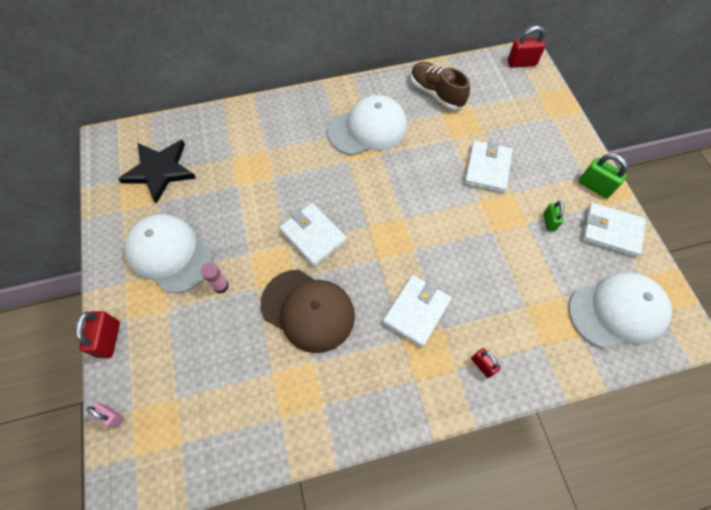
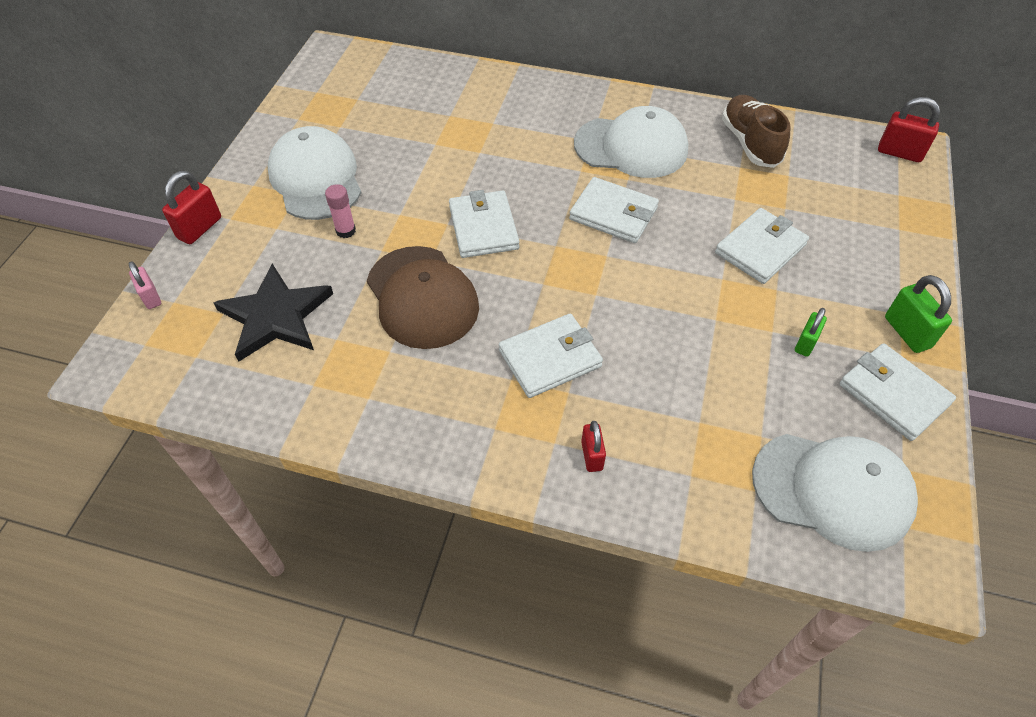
camera: 30 degrees right, 10 degrees down
(160, 171) = (363, 98): black star -> black star (276, 316)
(388, 185) = (613, 214): none -> white wallet

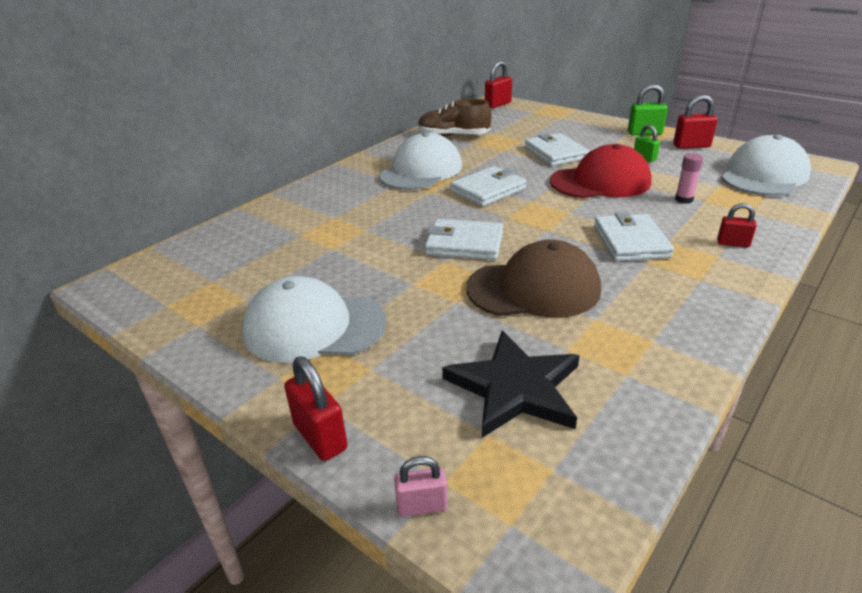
camera: 65 degrees left, 20 degrees down
(345, 231) = (413, 319): pink glue stick -> pink glue stick (683, 199)
(696, 308) = (600, 182): none -> red cap
(893, 394) = (691, 146): white wallet -> red padlock

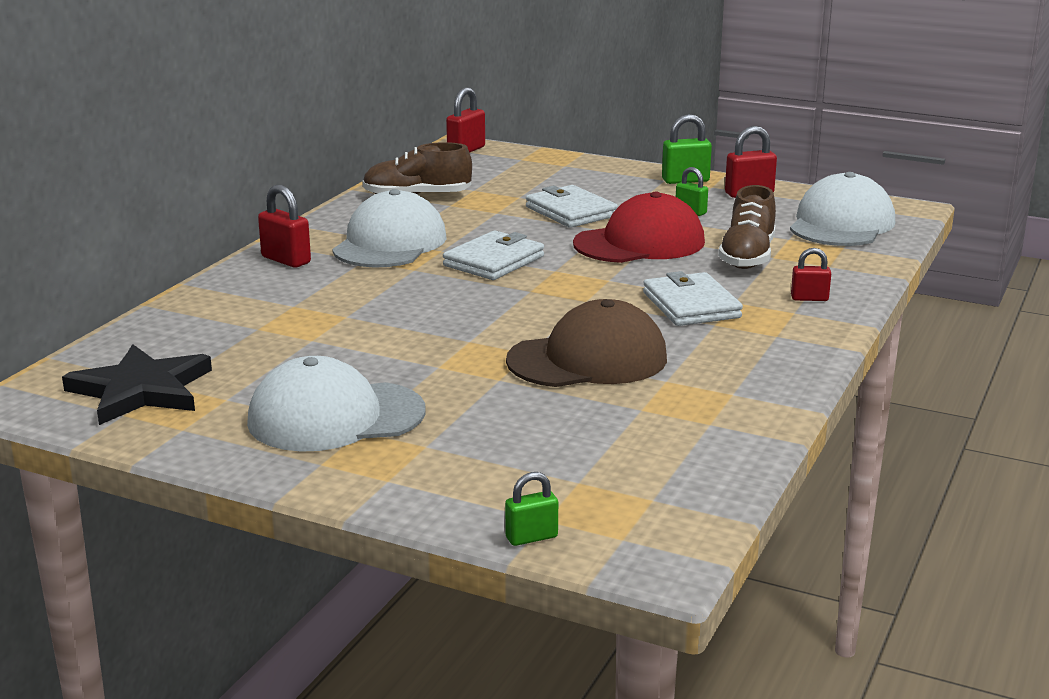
camera: 15 degrees left, 10 degrees down
(320, 437) = (398, 503): red padlock -> red padlock (286, 260)
(422, 506) = (531, 537): pink padlock -> green padlock
(464, 244) = (486, 322): white wallet -> none
(515, 388) = (594, 445): black star -> black star (141, 390)
(683, 199) = (747, 256): pink glue stick -> brown shoe

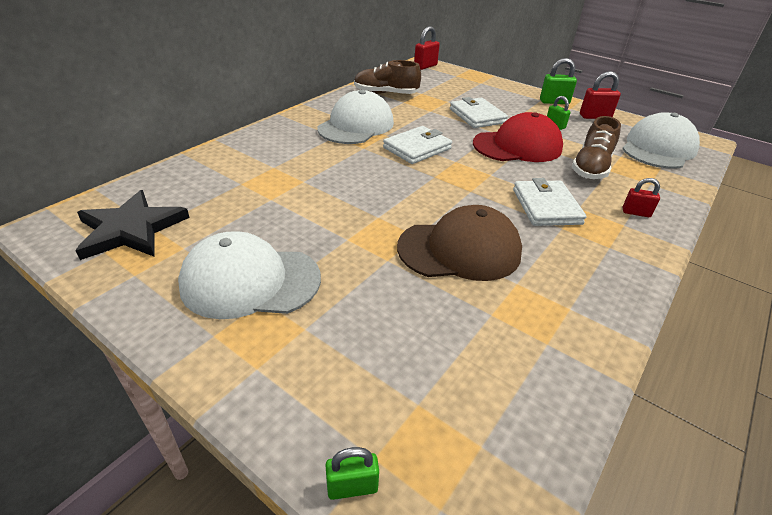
camera: 10 degrees right, 15 degrees up
(286, 260) = (287, 130): red padlock -> none

